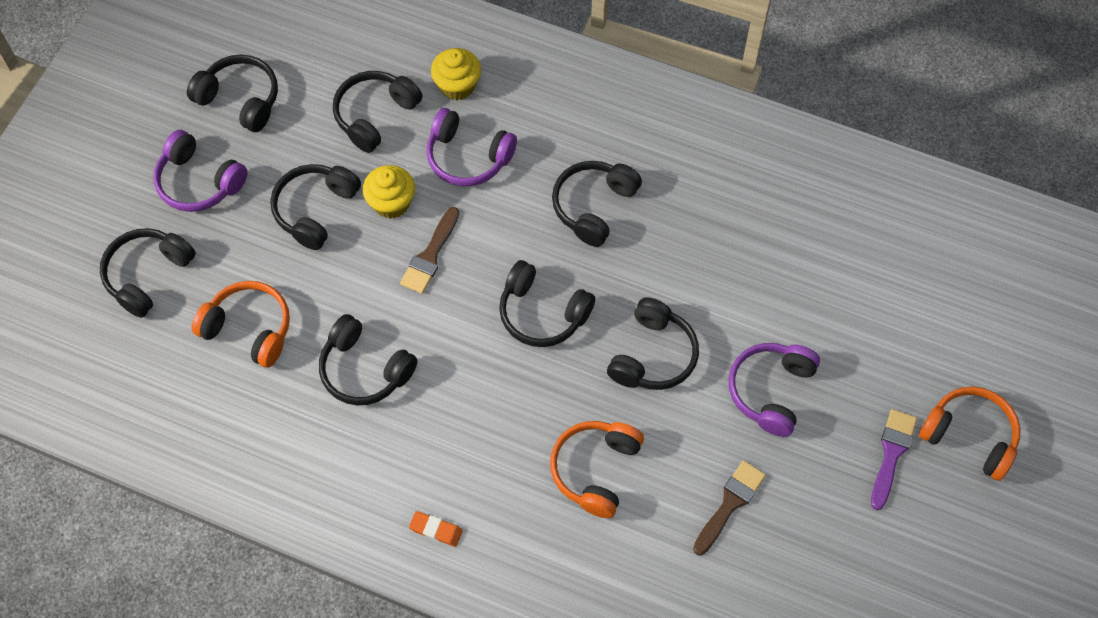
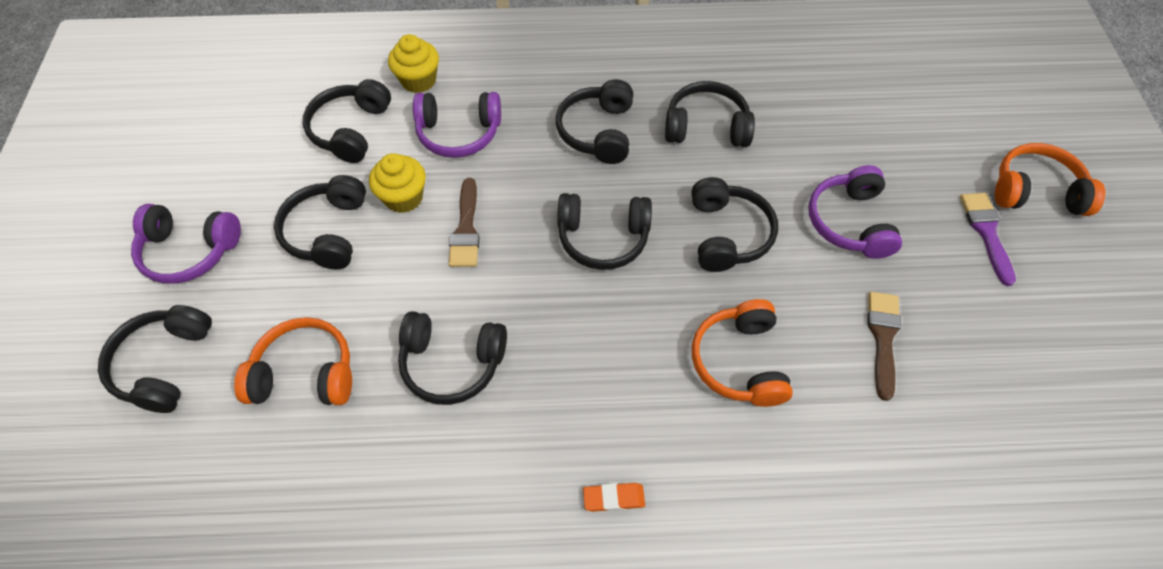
camera: 25 degrees left, 5 degrees down
(240, 99) = (205, 162): black headphones -> black headphones (706, 127)

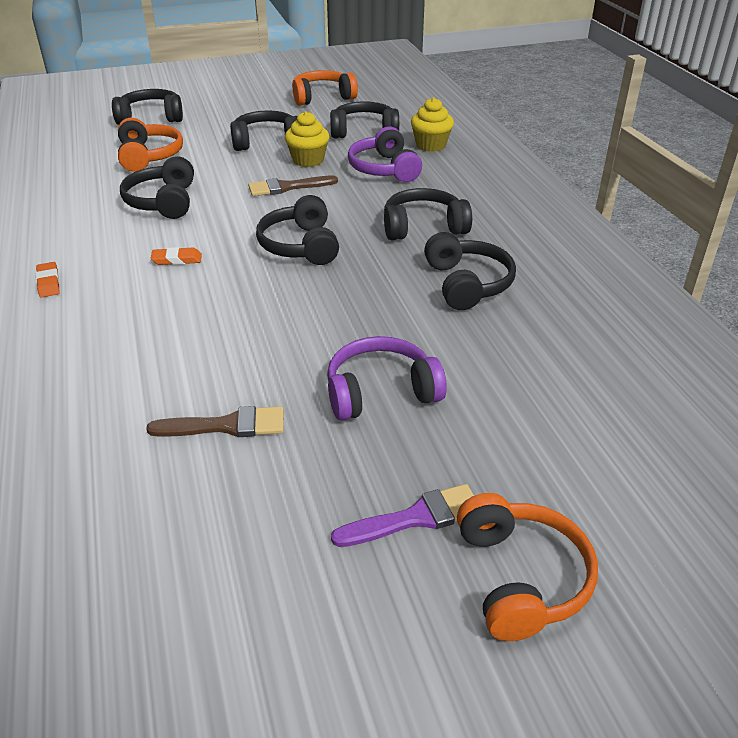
camera: 75 degrees right, 20 degrees down
(189, 251) = (236, 107): purple headphones -> none
(599, 357) = (177, 259): none -> orange eraser
(727, 234) = (330, 310): black headphones -> none
(739, 361) = (182, 331): orange headphones -> orange headphones (322, 97)

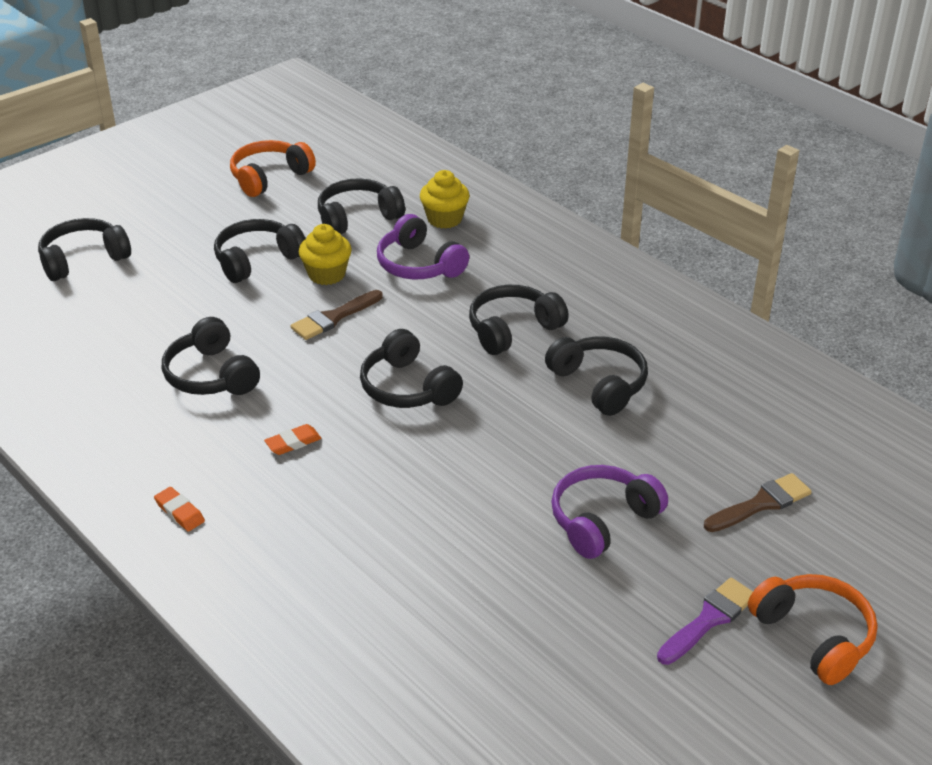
camera: 25 degrees left, 0 degrees up
(149, 156) = (135, 317): orange headphones -> none
(226, 426) = (495, 598): brown brush -> brown brush (761, 503)

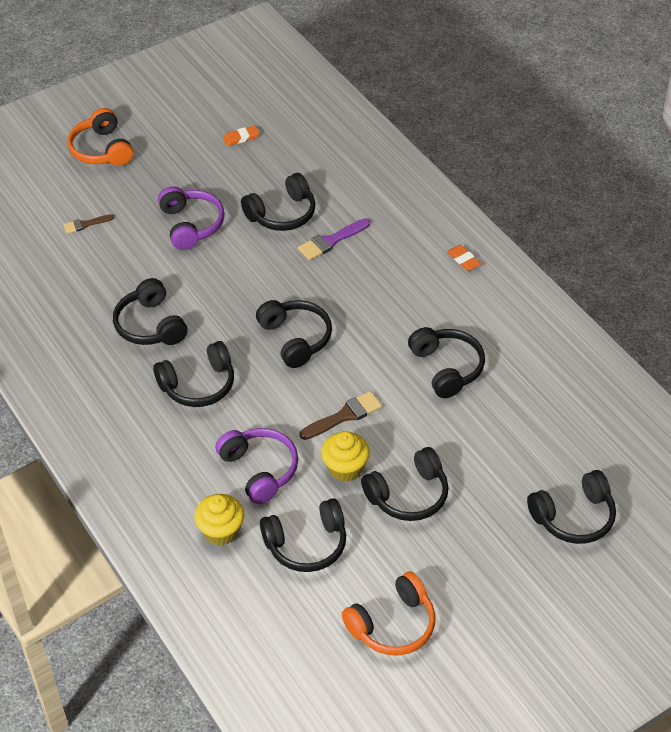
camera: 170 degrees left, 10 degrees up
(293, 443) = (386, 302): orange eraser -> orange eraser (241, 138)
(467, 553) = (282, 214): none -> black headphones
(602, 520) = (191, 225): purple headphones -> purple headphones turned 75 degrees counterclockwise
(709, 619) = (155, 163): purple brush -> purple brush (331, 241)
(761, 503) = (85, 224): brown brush -> brown brush, size x0.63

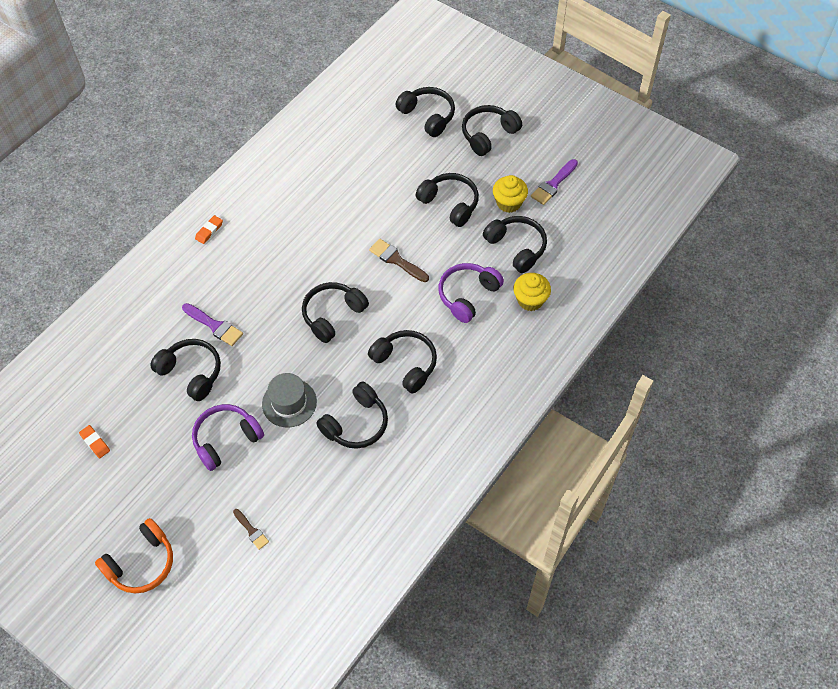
camera: 110 degrees left, 10 degrees up
(205, 279) = (289, 403): none -> grey hat
(345, 468) = (443, 245): yellow cupcake -> yellow cupcake (509, 203)
(393, 625) = (553, 184): orange headphones -> purple brush
(447, 368) = (326, 212): black headphones -> black headphones (488, 134)

